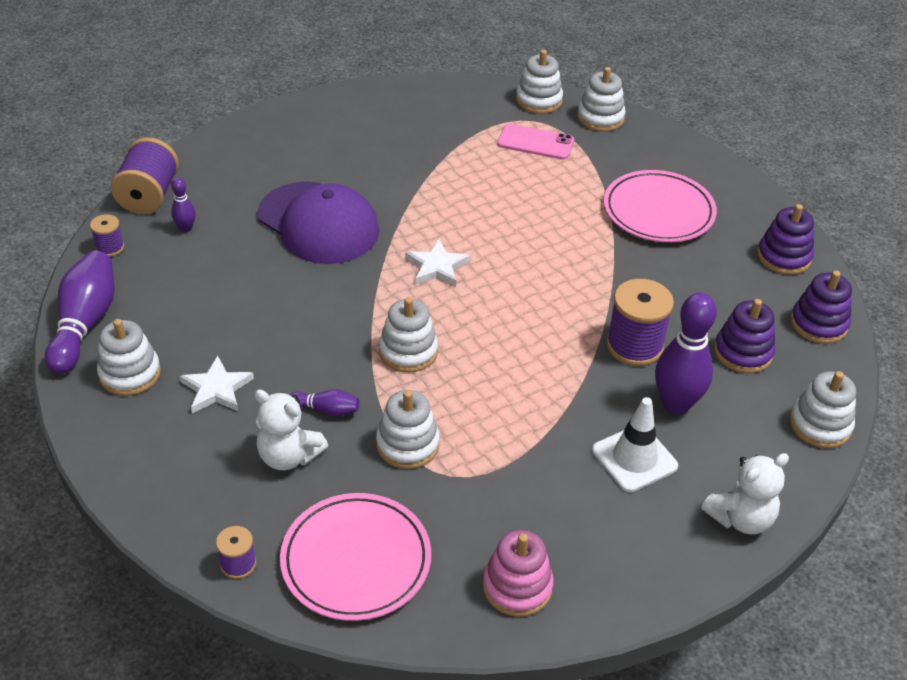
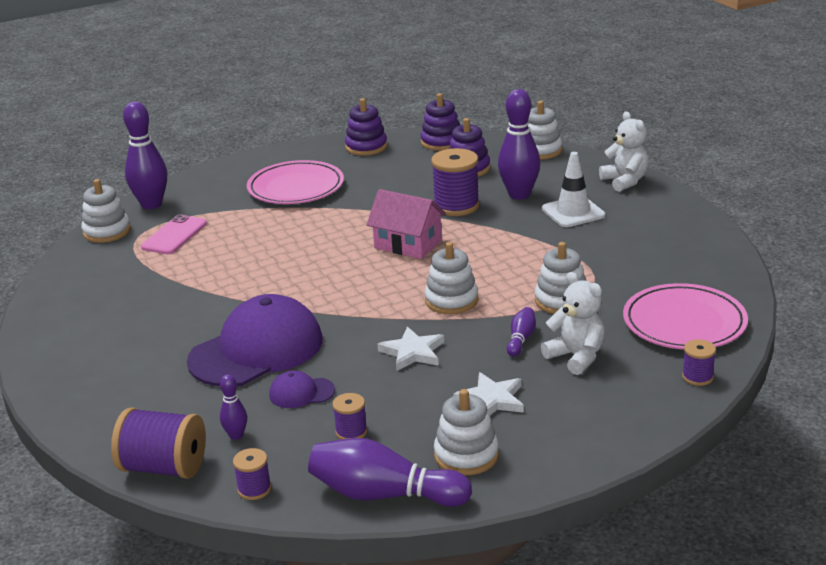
camera: 80 degrees left, 15 degrees down
(179, 296) = (351, 432): none -> purple spool
(245, 259) = (301, 393): none -> purple cap
(289, 456) = (576, 357): white teddy bear -> white teddy bear turned 75 degrees counterclockwise
(437, 267) = (341, 286): white star -> white star (413, 352)
(517, 586) = (696, 259): pink stacking toy -> none
(532, 310) = (408, 244): none -> pink house
(600, 118) = (151, 204): white stacking toy -> purple bowling pin

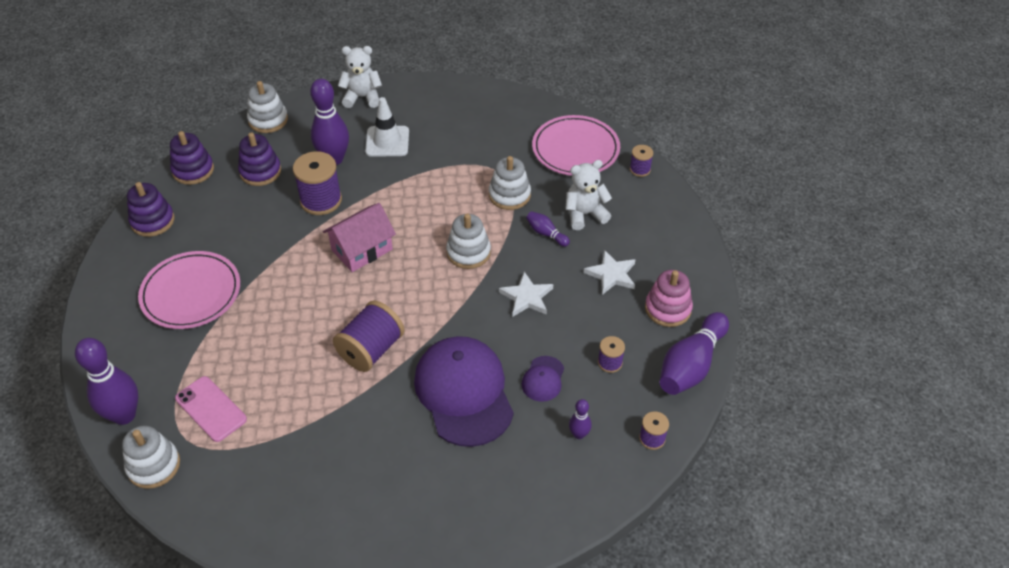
camera: 70 degrees left, 20 degrees up
(164, 467) = (598, 491): purple spool -> purple spool (371, 350)
(466, 455) = (668, 309): white stacking toy -> pink stacking toy

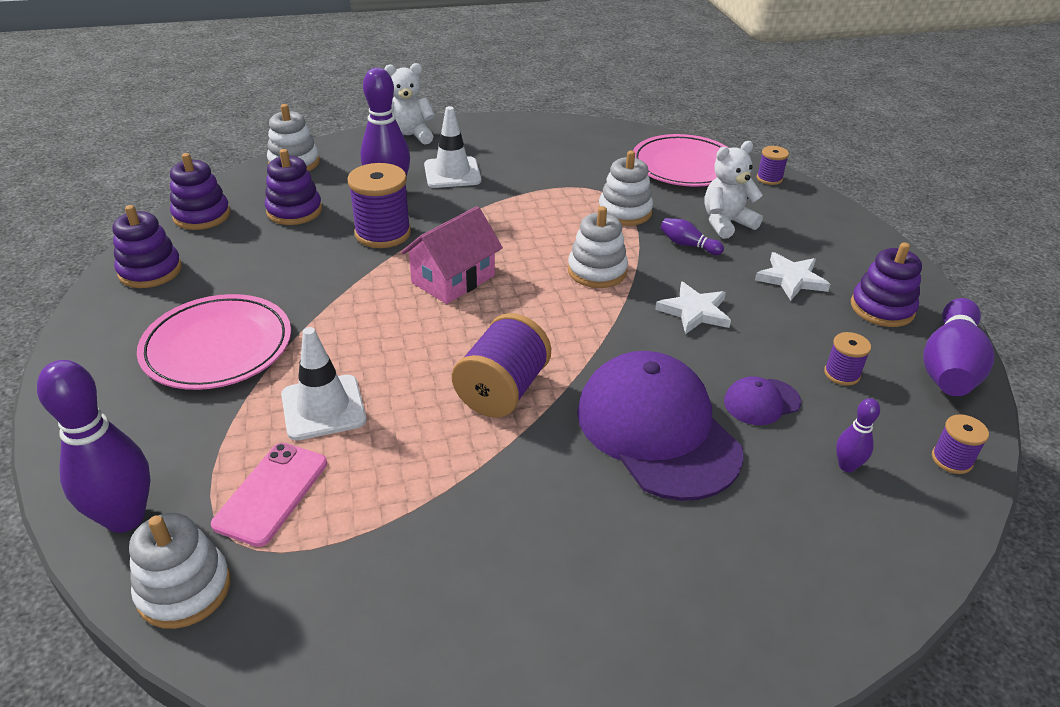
camera: 10 degrees left, 10 degrees down
(211, 409) = (271, 493): pink phone -> pink phone turned 75 degrees clockwise
(252, 350) = (323, 407): none -> white traffic cone
(543, 379) = (761, 402): purple cap -> purple cap turned 60 degrees clockwise
(668, 309) = (882, 308): pink stacking toy -> purple stacking toy

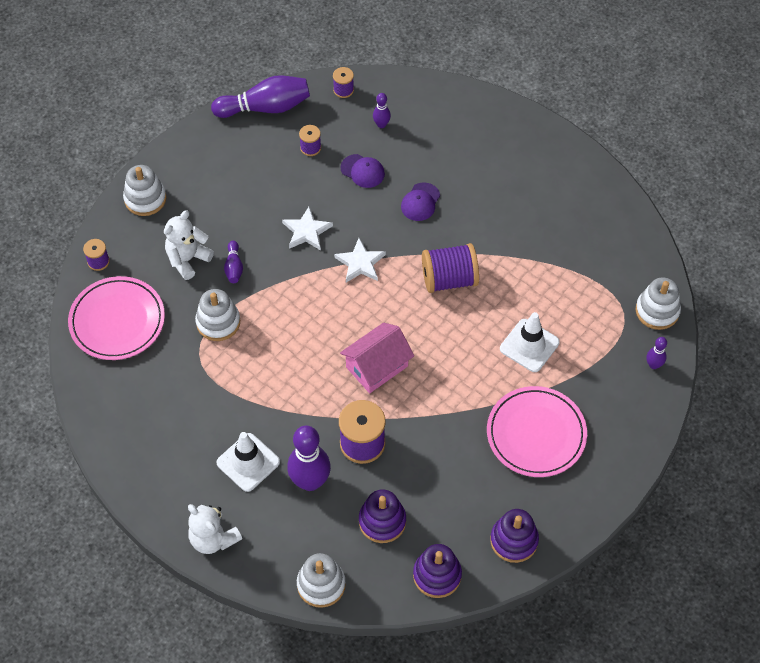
camera: 125 degrees left, 20 degrees up
(125, 518) = (653, 365): purple bowling pin -> purple bowling pin, size x0.48
(271, 493) = (592, 322): pink phone -> none
(453, 279) = (377, 367): pink house -> pink house turned 45 degrees counterclockwise
(597, 271) = (305, 298): white stacking toy -> white stacking toy (145, 199)
(657, 430) = (420, 202): purple cap -> purple cap, size x0.44
(726, 223) = (188, 259): white teddy bear -> white teddy bear turned 105 degrees clockwise
(791, 279) = (232, 200): white star -> white star (360, 263)
(882, 308) = (230, 149): purple stacking toy -> none

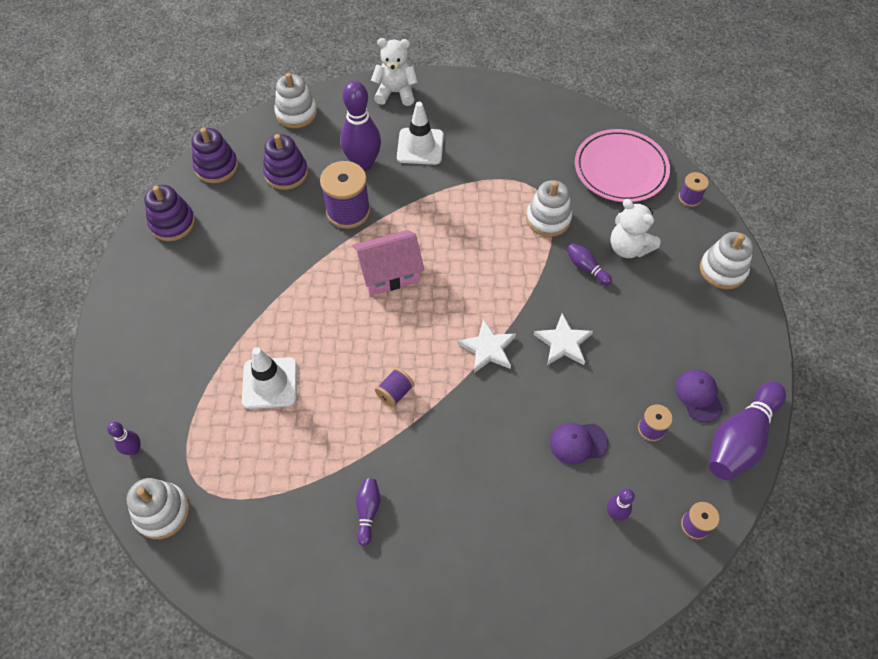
camera: 140 degrees right, 0 degrees up
(188, 259) = (628, 248): white teddy bear -> white teddy bear turned 135 degrees clockwise
(377, 367) = (389, 273): pink house -> pink house turned 60 degrees clockwise
(420, 202) = (492, 452): purple cap -> purple cap (698, 396)
(449, 279) = (395, 393): purple spool -> purple spool, size x0.52
(526, 223) = (368, 512): none -> purple bowling pin
(536, 434) = (209, 311): pink plate -> none

